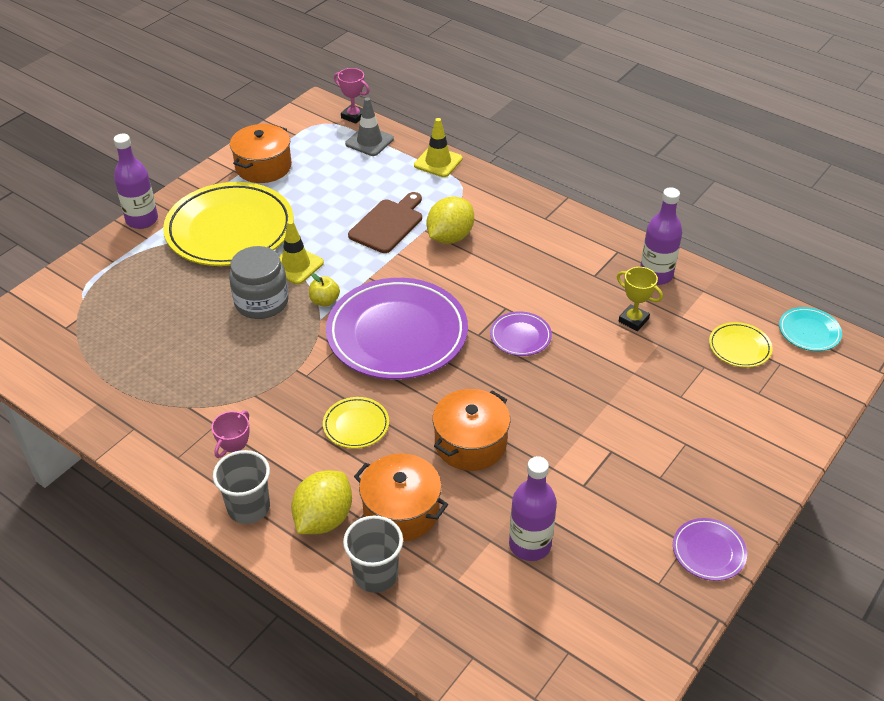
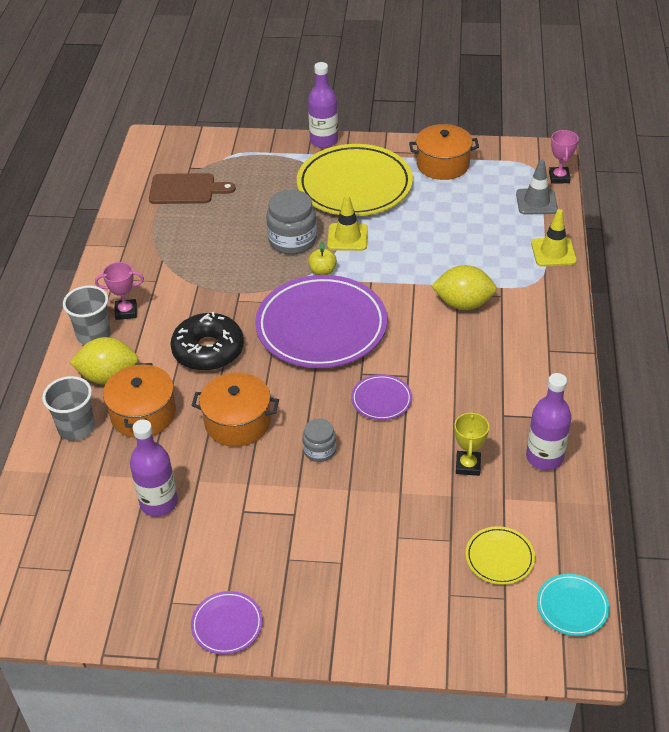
camera: 60 degrees right, 0 degrees up
(356, 425) = (208, 350): yellow plate -> black donut
(388, 224) = (443, 261): brown cutting board -> brown cutting board (186, 189)
(549, 402) = (319, 450): none -> grey jar

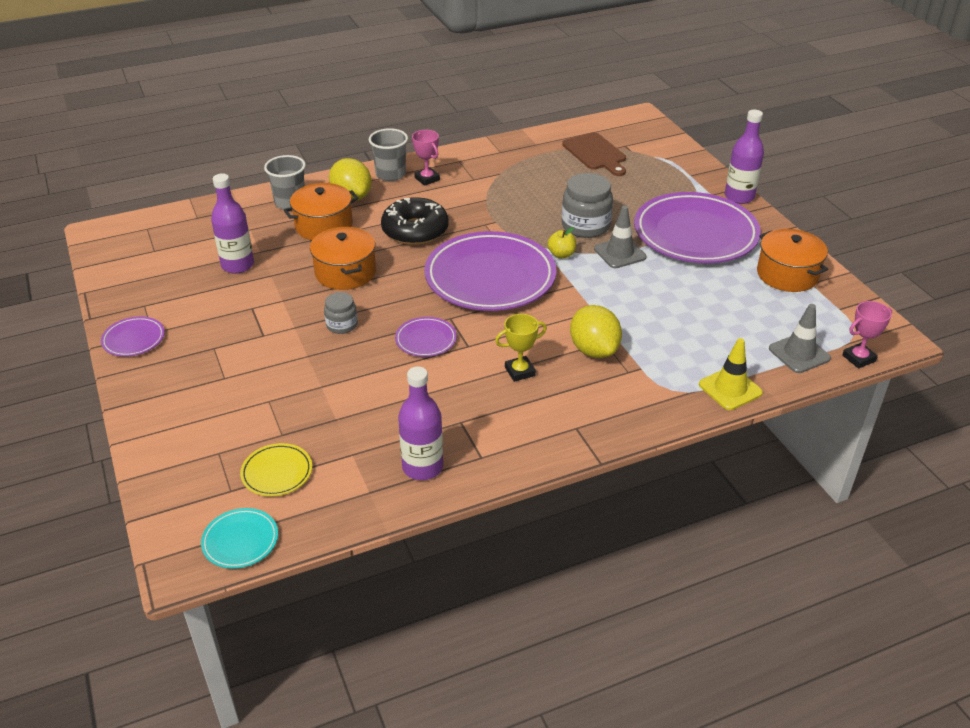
camera: 60 degrees right, 5 degrees down
(347, 237) = (620, 253): yellow traffic cone -> grey traffic cone
(354, 186) = (695, 234): yellow plate -> purple plate
(468, 465) = (379, 418): yellow trophy -> yellow trophy (520, 371)

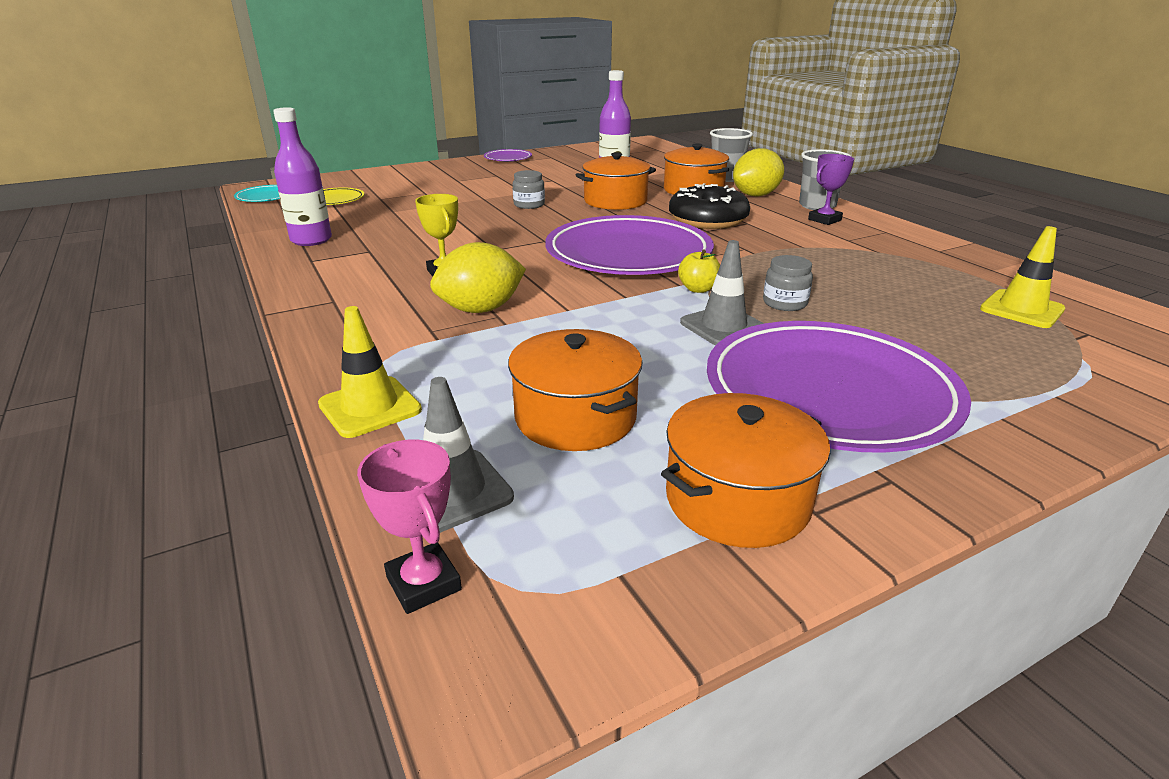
camera: 85 degrees right, 10 degrees down
(426, 340) = (505, 233): purple plate -> none
(427, 179) = (824, 220): pink trophy -> purple trophy
(585, 226) = (784, 303): grey jar -> grey jar, size x0.57
(596, 153) = (1021, 309): brown cutting board -> yellow traffic cone
(730, 314) = (575, 417): none -> orange pot
(739, 197) = (1029, 453): purple bottle -> none

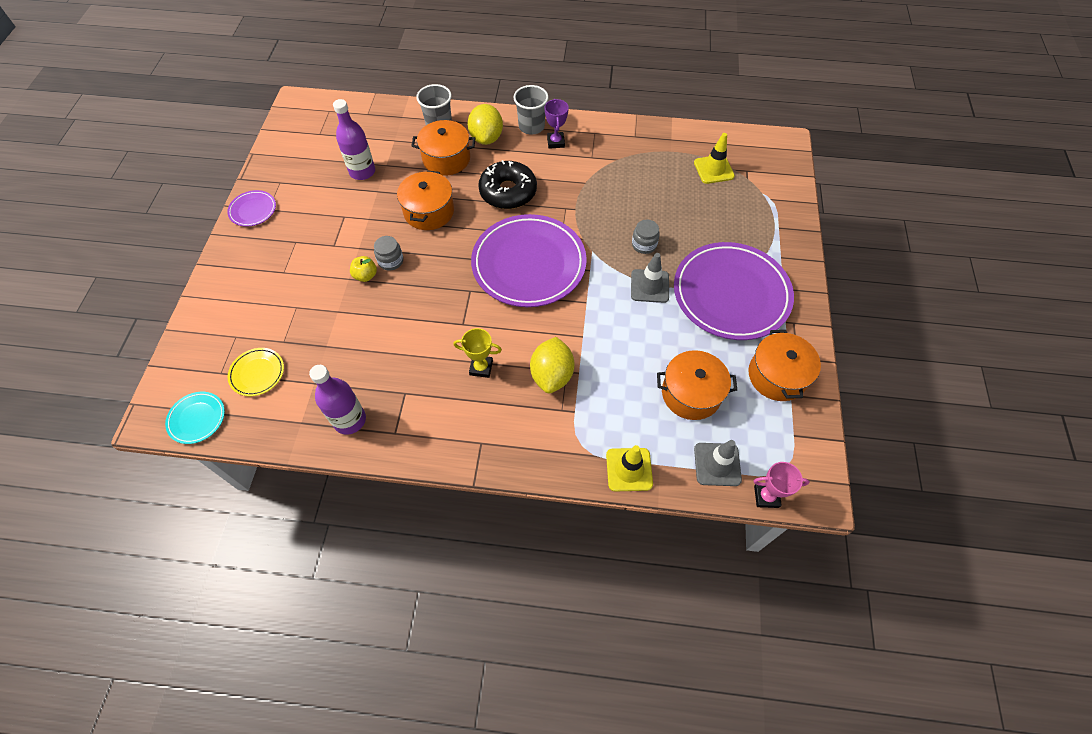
camera: 55 degrees left, 30 degrees up
(698, 289) = (601, 266): yellow apple -> yellow apple (365, 276)

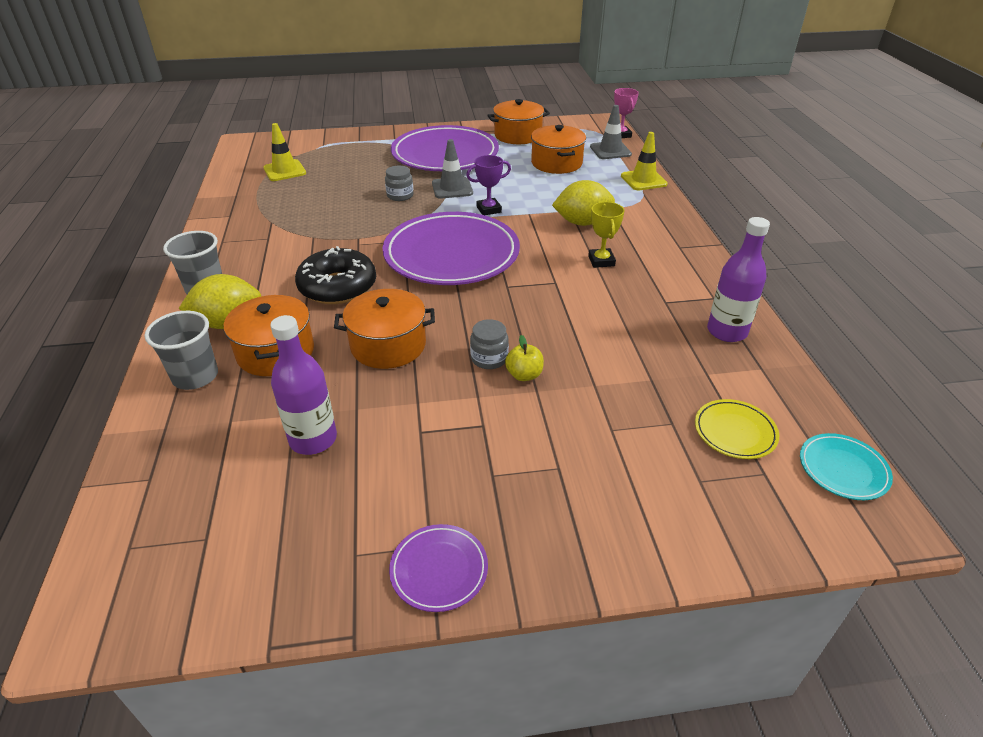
camera: 105 degrees left, 20 degrees down
(555, 142) = (239, 266): purple trophy -> purple trophy (489, 209)

